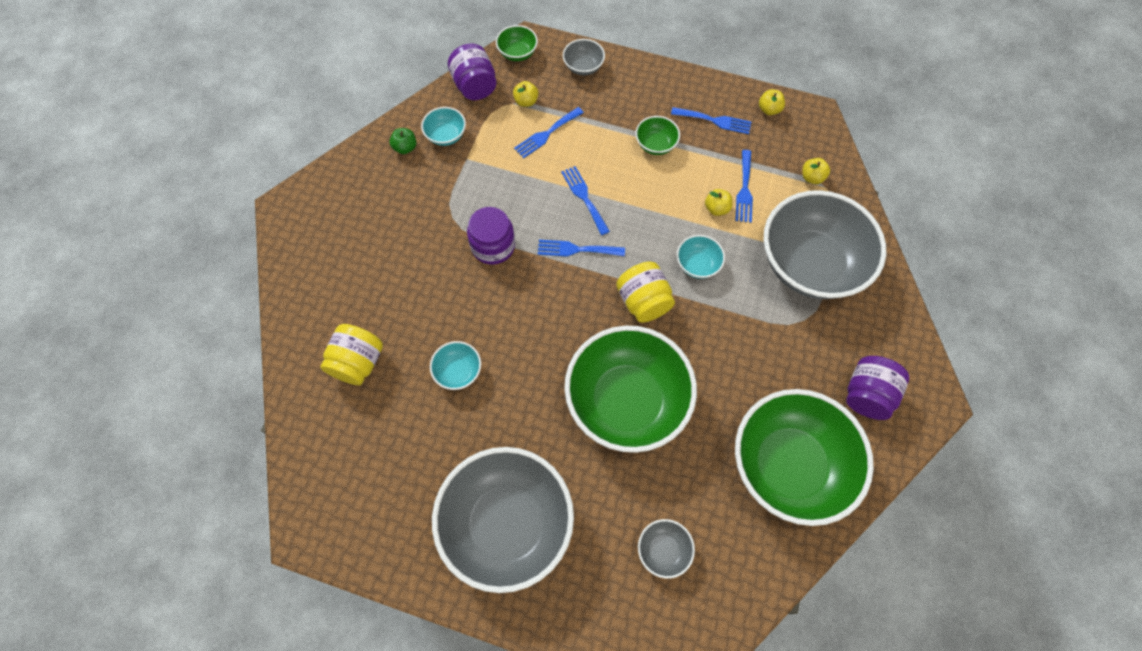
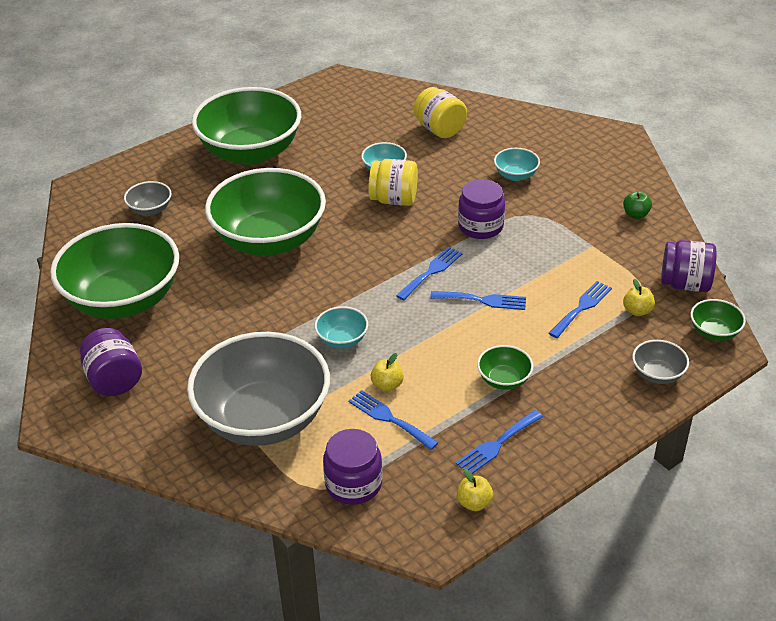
camera: 125 degrees right, 25 degrees down
(446, 135) = (632, 243): turquoise bowl -> turquoise bowl (515, 175)
(507, 524) = (250, 152): grey bowl -> green bowl
(546, 134) = (581, 307): blue fork -> blue fork turned 45 degrees clockwise
(643, 301) = (341, 288): yellow jar -> yellow jar (394, 200)
(812, 177) = (353, 484): yellow apple -> purple jar

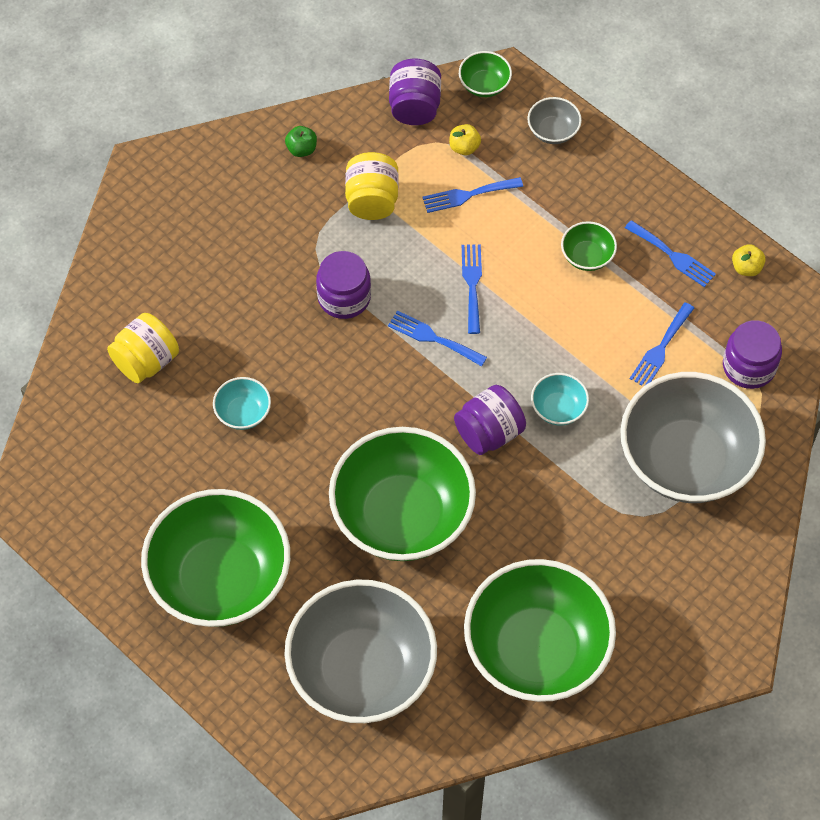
camera: 100 degrees left, 20 degrees up
(114, 380) = (664, 619): purple jar -> purple jar (489, 432)
(150, 210) = (362, 671): grey bowl -> grey bowl, size x2.43
(387, 385) = (615, 357): yellow apple -> none
(394, 200) = (304, 393): yellow jar -> yellow jar (372, 200)
(515, 175) = (239, 269): turquoise bowl -> none
(581, 307) = (468, 195): blue fork -> blue fork turned 45 degrees counterclockwise

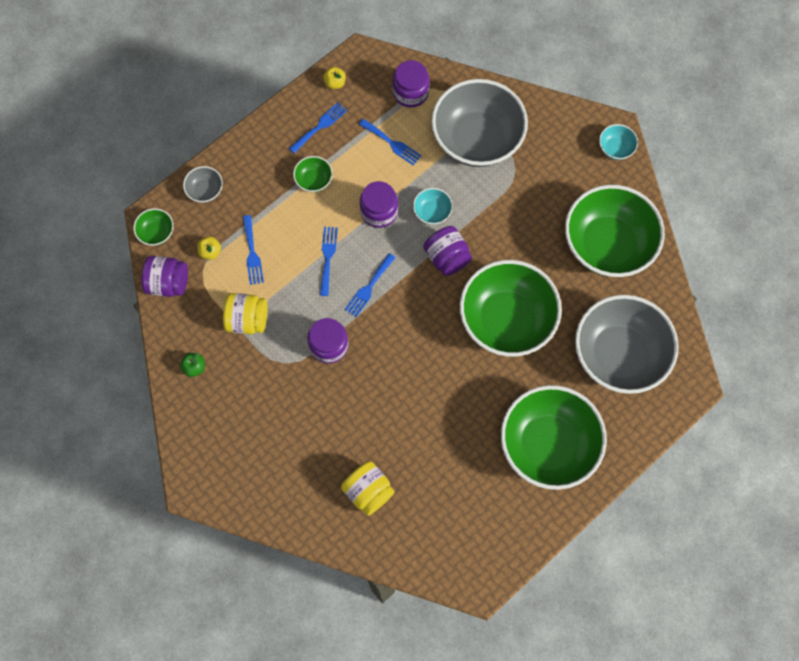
camera: 85 degrees left, 10 degrees up
(243, 413) = (418, 422): turquoise bowl -> turquoise bowl (615, 148)
(472, 284) = (328, 257): blue fork -> blue fork turned 90 degrees clockwise
(550, 341) = (379, 211): none -> purple jar

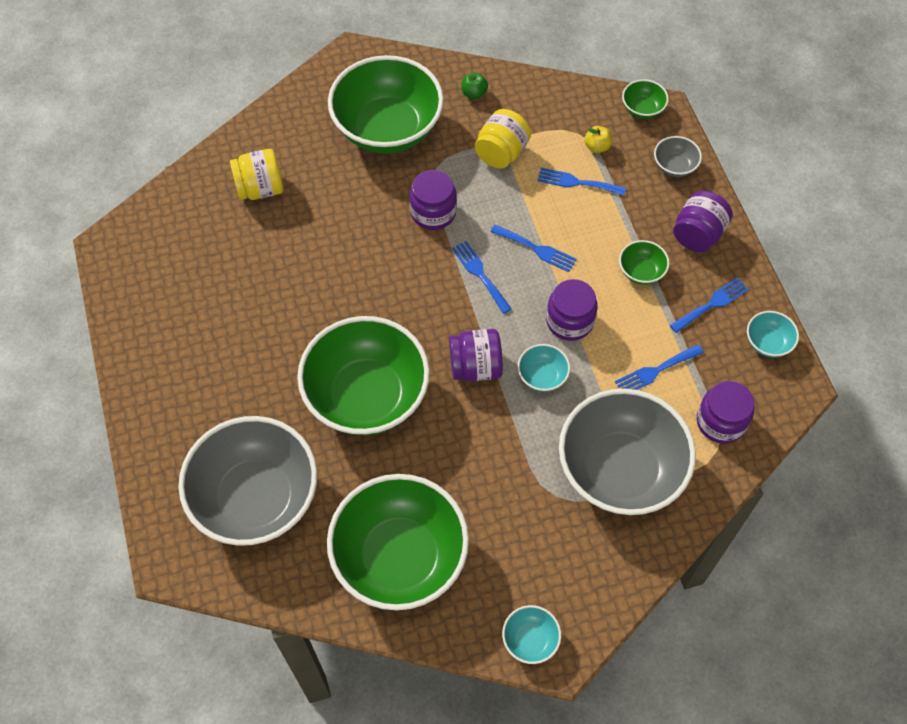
camera: 115 degrees right, 10 degrees down
(168, 283) = (578, 101): purple jar -> purple jar (697, 234)
(320, 126) = (712, 304): blue fork -> blue fork turned 105 degrees counterclockwise
(335, 83) = (767, 342): yellow apple -> turquoise bowl
(548, 444) = (202, 371): green bowl -> green bowl (387, 129)

